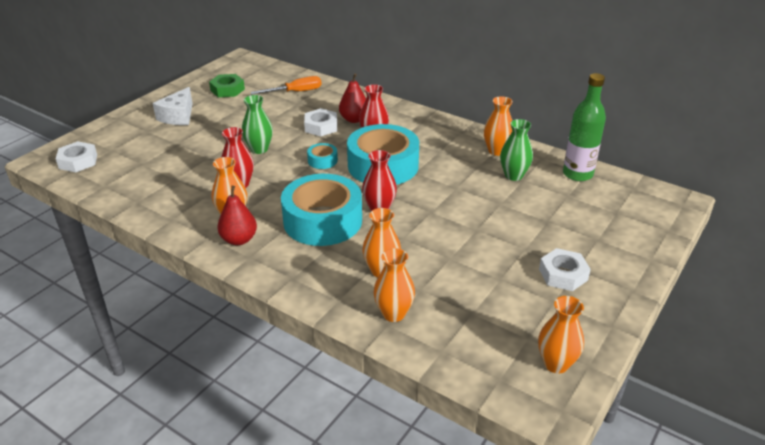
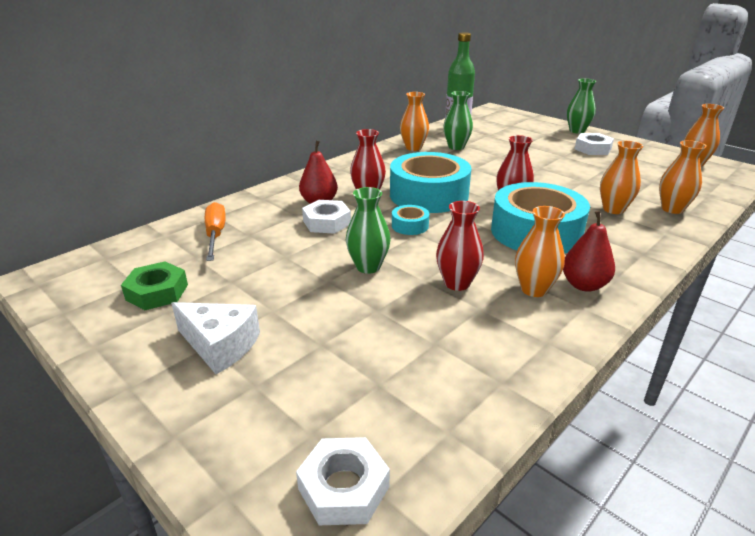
camera: 80 degrees left, 5 degrees down
(631, 267) = (577, 131): none -> green vase

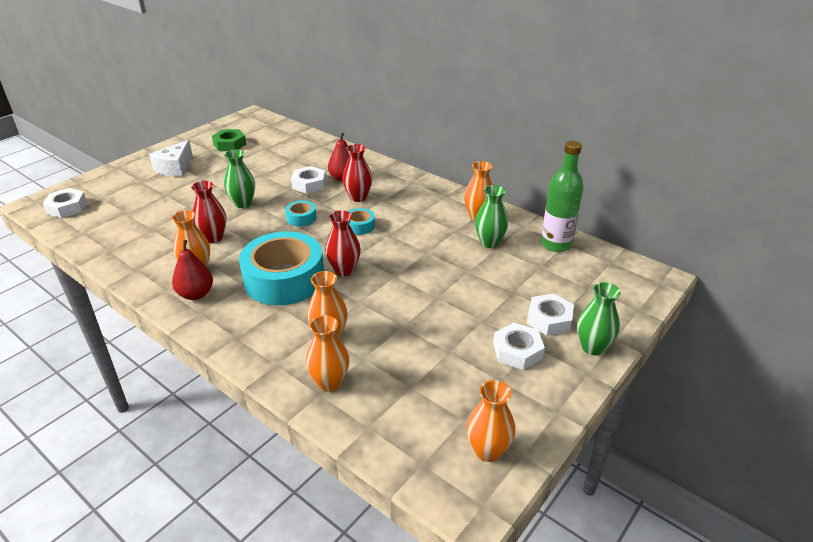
camera: 85 degrees right, 5 degrees up
(216, 235) = (294, 149): orange screwdriver -> none
(428, 195) = (359, 226): turquoise tape -> turquoise tape, size x0.42
(552, 138) = (549, 319): none -> white nut

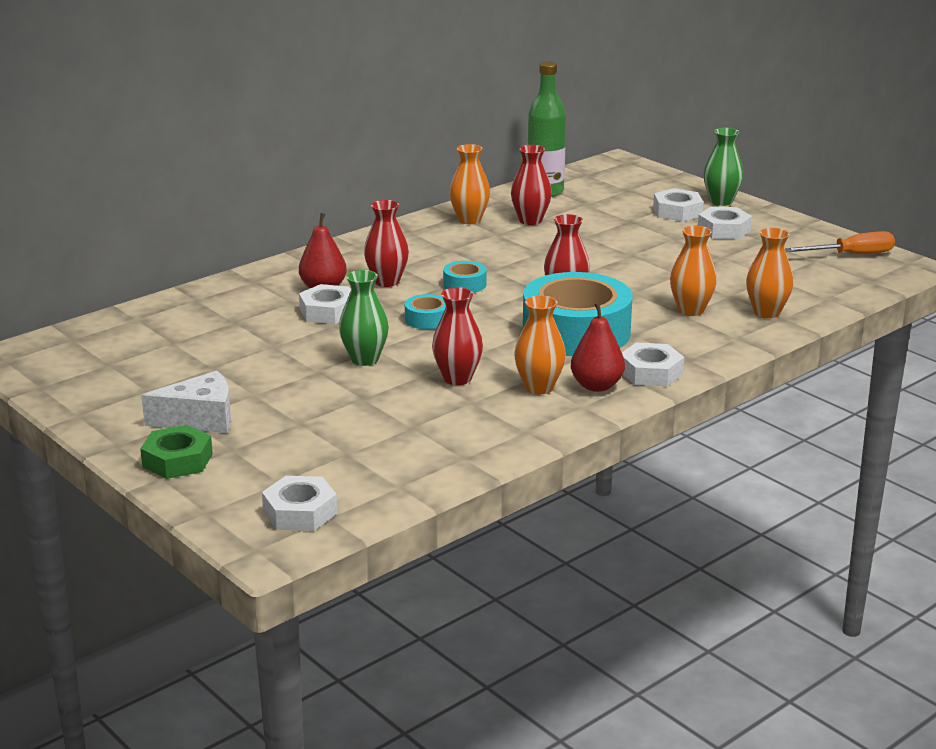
camera: 80 degrees left, 10 degrees down
(175, 168) = (200, 419): white cheese -> white cheese turned 45 degrees counterclockwise
(214, 318) = (650, 372): none -> white nut
(229, 144) = (134, 373): green nut -> green nut (177, 460)
(488, 451) = (851, 255): orange vase -> orange screwdriver
(489, 242) = (530, 220): green vase -> red vase

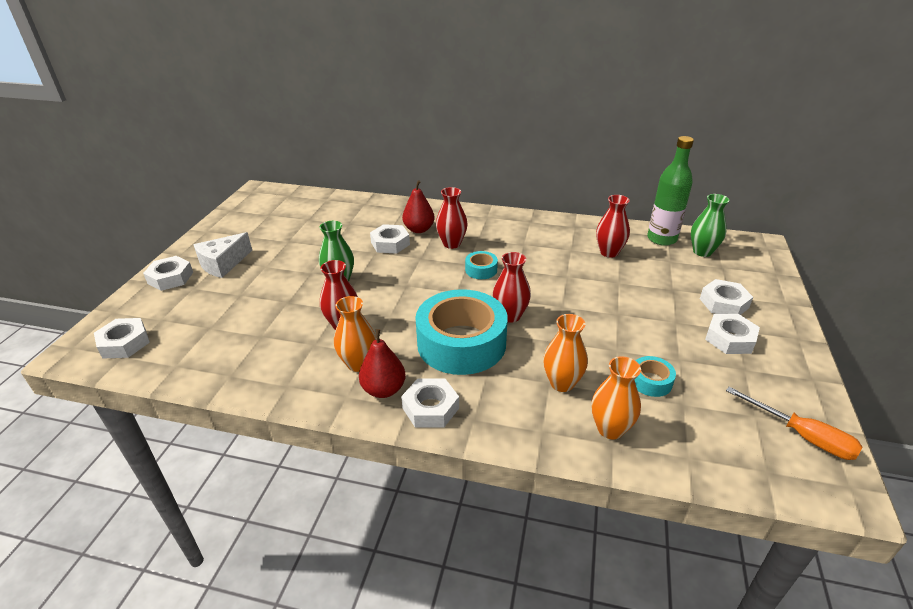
camera: 55 degrees right, 10 degrees up
(177, 460) = (170, 278): green nut -> white nut
(200, 419) = (223, 264): white cheese -> white cheese turned 90 degrees clockwise
(427, 319) = (416, 278): turquoise tape -> turquoise tape (651, 381)
(469, 220) = (575, 232): orange vase -> none
(721, 201) = (778, 315): green vase -> green vase (702, 252)

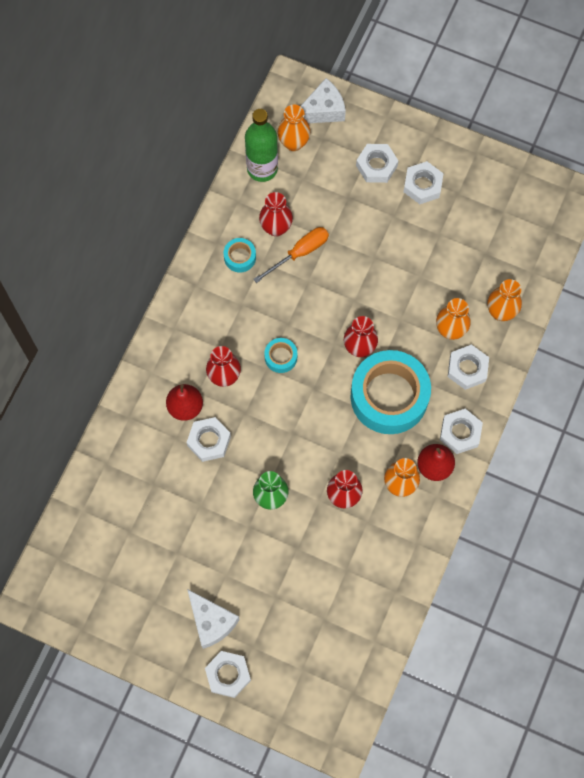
camera: 80 degrees left, 35 degrees up
(124, 343) = (333, 696): white nut -> white nut (467, 369)
(651, 381) = (459, 265): turquoise tape -> turquoise tape (240, 257)
(702, 252) = (293, 143): green vase -> orange vase
(752, 263) = (322, 110): none -> white cheese
(802, 436) = (526, 192): orange screwdriver -> orange screwdriver (299, 253)

